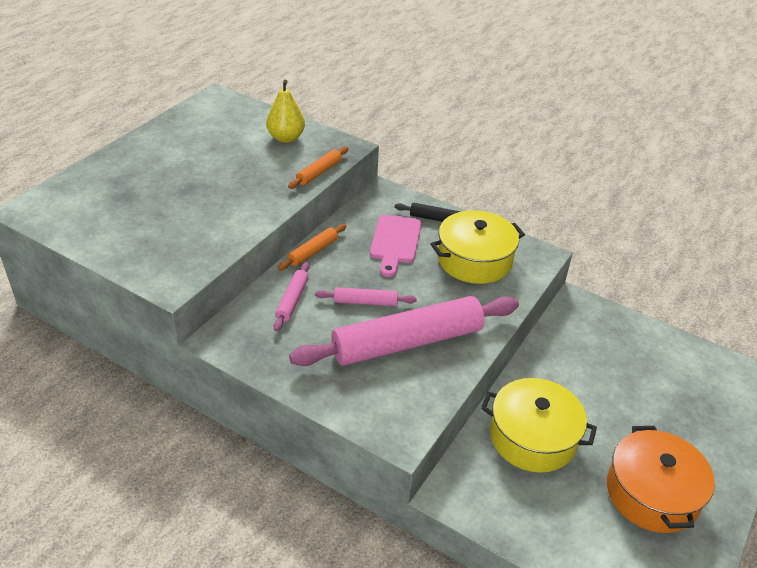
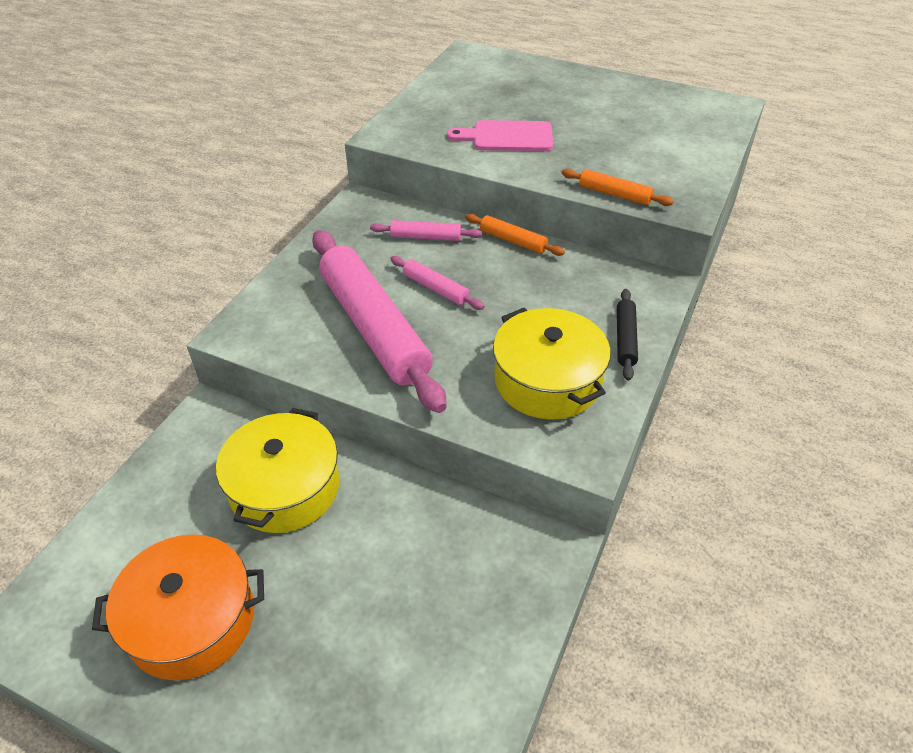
camera: 85 degrees right, 5 degrees up
(286, 138) = (676, 162): yellow pear -> none
(365, 302) = (435, 289): pink rolling pin -> pink rolling pin turned 45 degrees counterclockwise
(395, 242) = (557, 303): pink cutting board -> pink cutting board (507, 137)

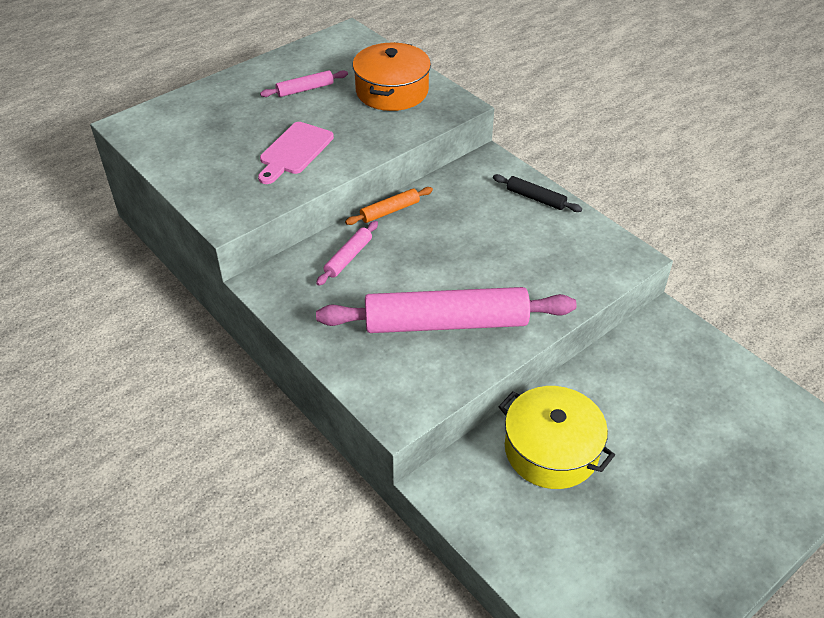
camera: 65 degrees left, 0 degrees up
(191, 620) = (657, 539): orange pot -> orange pot (392, 91)
(435, 289) = (420, 273): pink rolling pin -> pink rolling pin (305, 89)
(547, 380) = (556, 250): yellow pot -> none
(614, 194) = (417, 128): orange rolling pin -> none

